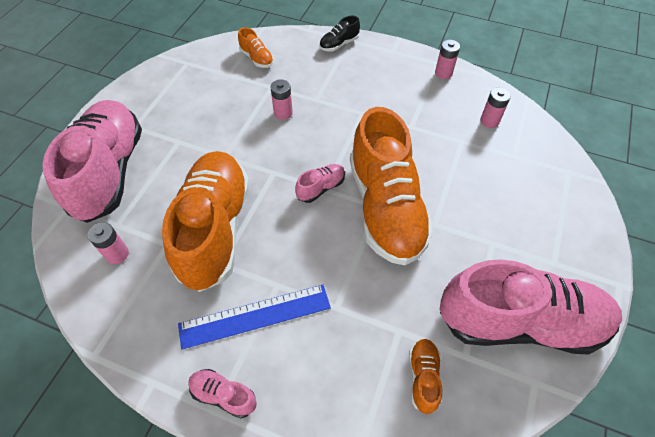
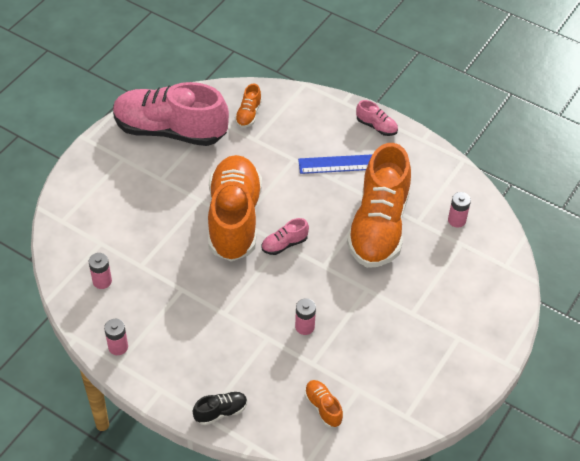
camera: 170 degrees left, 5 degrees down
(109, 172) = (474, 292): pink shoe -> none

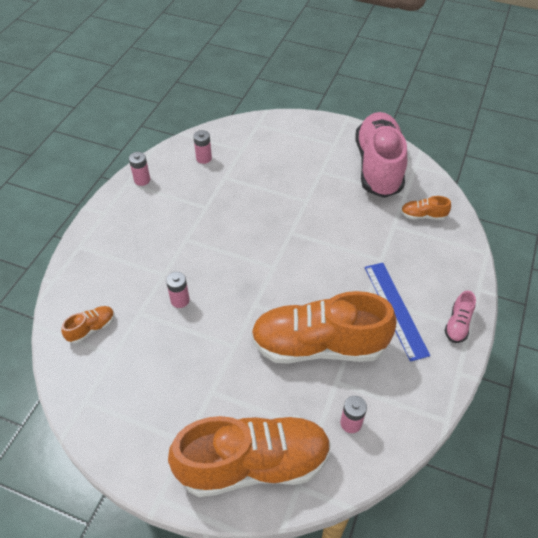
camera: 80 degrees right, 0 degrees up
(221, 412) = (84, 255): black shoe -> none
(234, 219) = (292, 227): orange shoe -> orange shoe (253, 464)
(284, 244) = (273, 269): pink shoe -> none

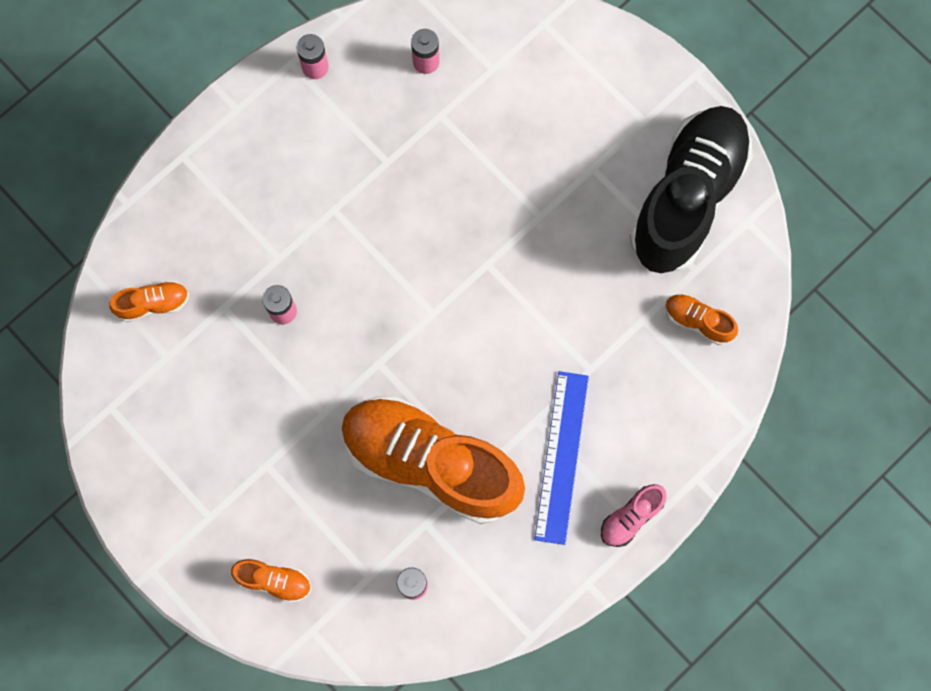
camera: 25 degrees right, 25 degrees up
(253, 464) = (274, 580): orange shoe -> orange shoe, size x0.40
(378, 167) = (687, 197): pink shoe -> black shoe

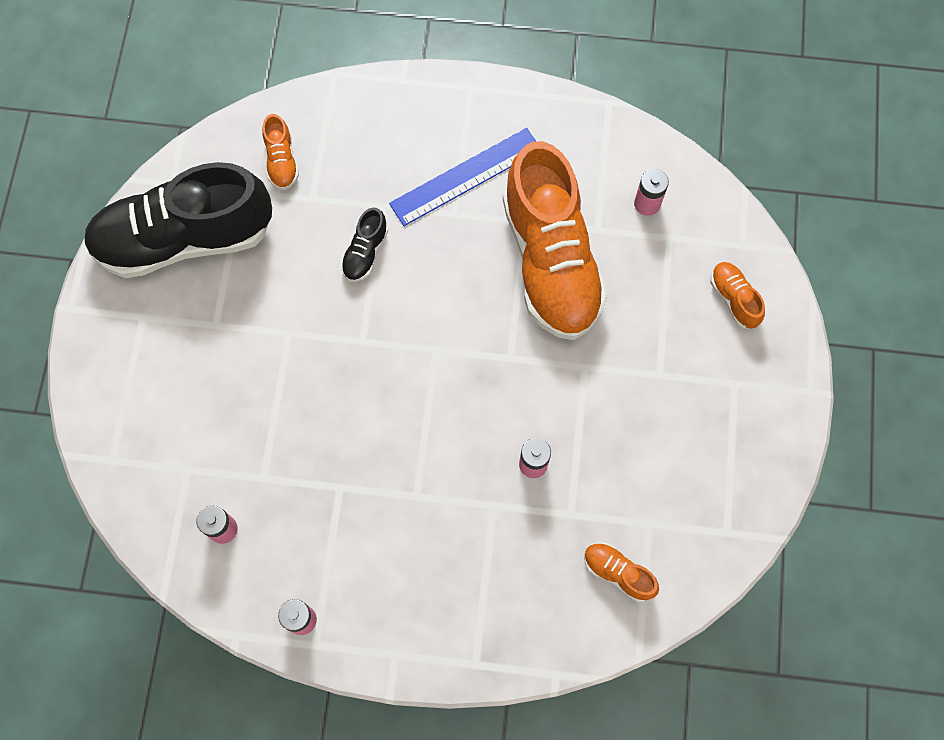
camera: 130 degrees left, 5 degrees down
(560, 324) = (365, 252): none -> black shoe
(631, 517) = (468, 101): pink shoe -> none

